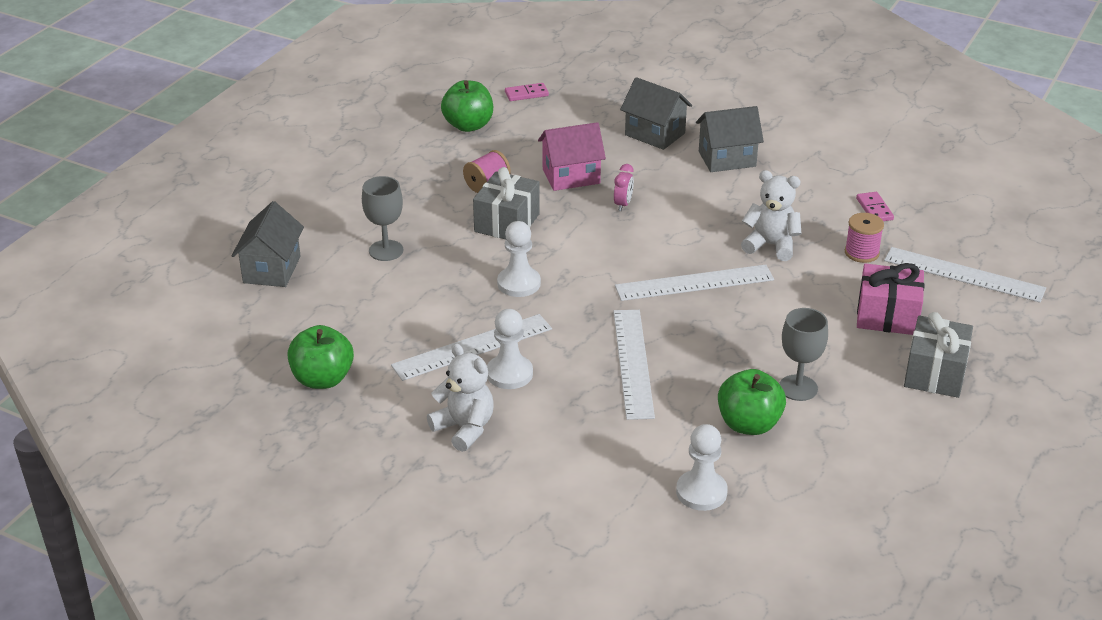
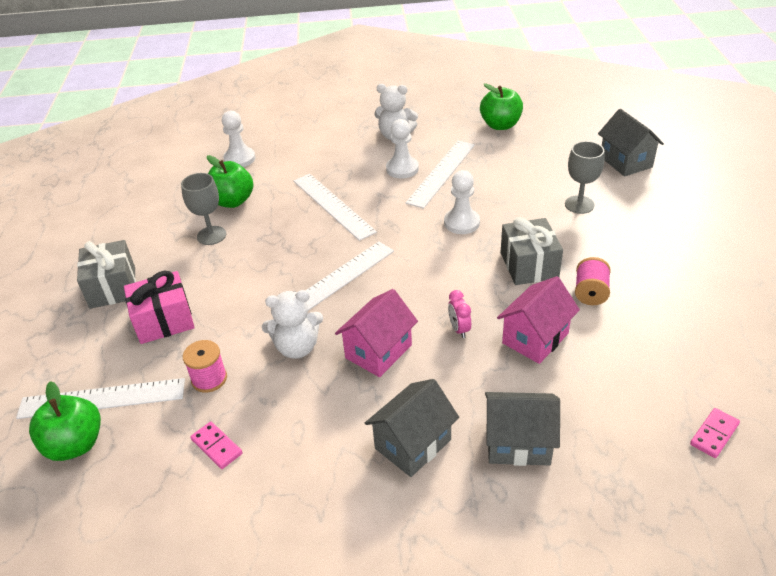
camera: 150 degrees right, 5 degrees up
(468, 125) = (699, 353): green apple -> green apple (75, 444)
(703, 216) = (378, 351): none -> pink house

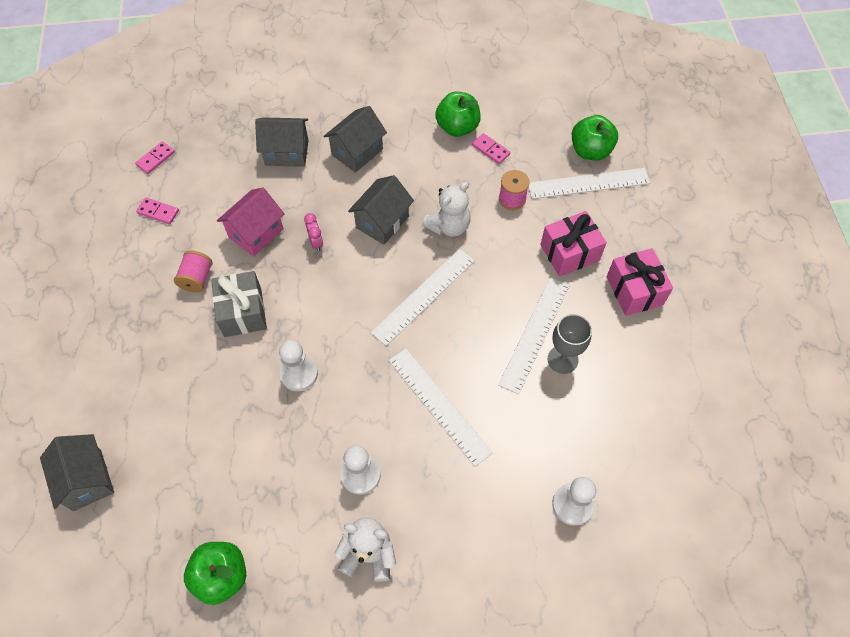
camera: 175 degrees right, 20 degrees up
(113, 287) = (634, 290): grey gift -> pink gift
(232, 201) = (556, 416): green apple -> green apple (457, 127)
(297, 347) = (448, 226): white teddy bear -> white teddy bear turned 150 degrees clockwise
(378, 351) = (382, 222): pink house -> grey house
(442, 173) = (312, 464): white ruler -> white ruler (534, 333)
(579, 204) = (168, 400): grey goblet -> none
(672, 362) = (158, 212): none -> pink domino

